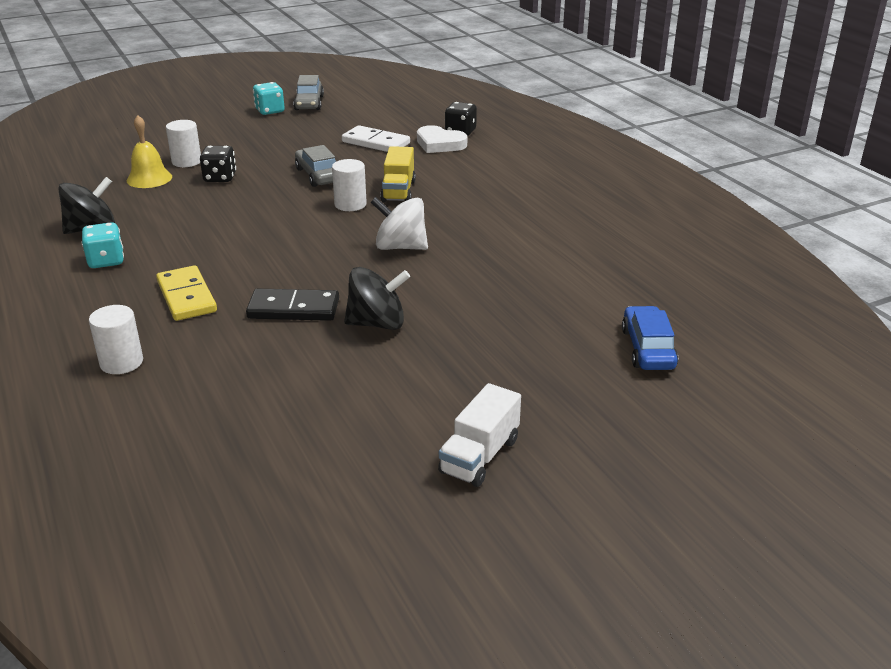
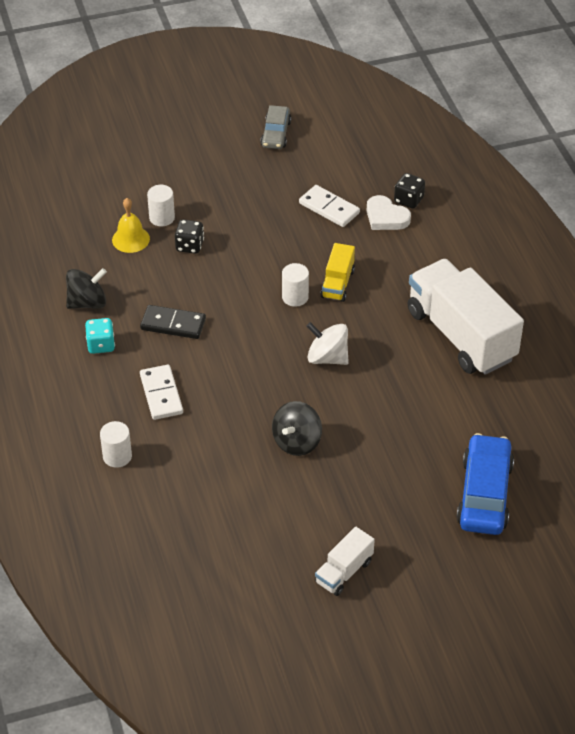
camera: 10 degrees right, 15 degrees up
(187, 296) = (161, 394): yellow domino -> white domino
(270, 111) = (238, 143): turquoise dice -> none
(293, 309) = (238, 418): black domino -> black domino (173, 324)
(318, 175) = (273, 252): grey car -> none
(377, 323) = (297, 442): black spinning top -> black spinning top turned 120 degrees clockwise
(555, 217) = (461, 335): none -> white truck
(648, 349) = (484, 494): blue car -> blue car, size x1.63

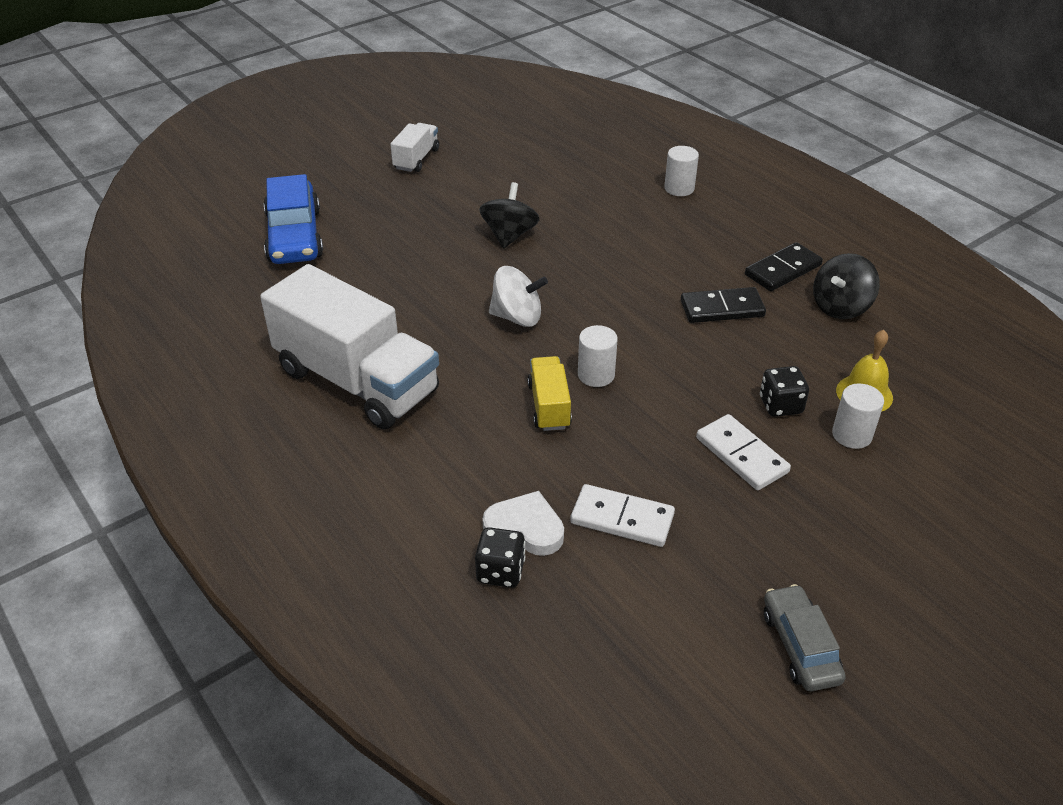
camera: 160 degrees right, 5 degrees down
(101, 345) = (783, 270): turquoise dice -> black domino
(161, 394) = (678, 242): white domino -> white domino (741, 455)

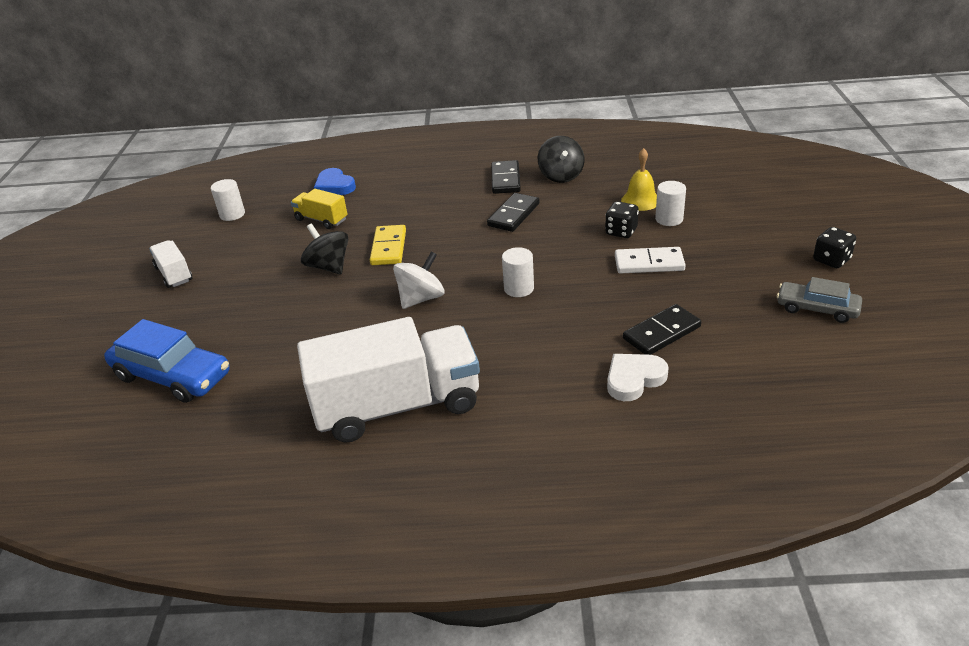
camera: 50 degrees left, 5 degrees down
(500, 571) = (665, 407): black dice -> black dice (831, 260)
(549, 406) = (527, 321): yellow truck -> yellow truck (321, 220)
(575, 255) = (389, 247): none -> yellow domino
(622, 519) = (661, 333): white domino -> black domino
(638, 167) = (334, 186): none -> blue heart
(679, 188) = (379, 181): white cylinder -> white cylinder (232, 214)

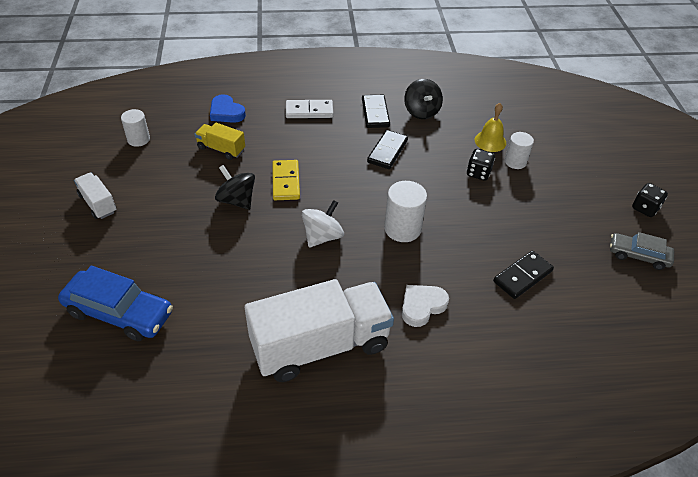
camera: 10 degrees left, 10 degrees up
(519, 288) = (402, 228): white cylinder -> white cylinder, size x1.50
(634, 379) = (506, 321): white heart -> white heart (422, 306)
(649, 263) = (504, 206): white domino -> white domino (309, 111)

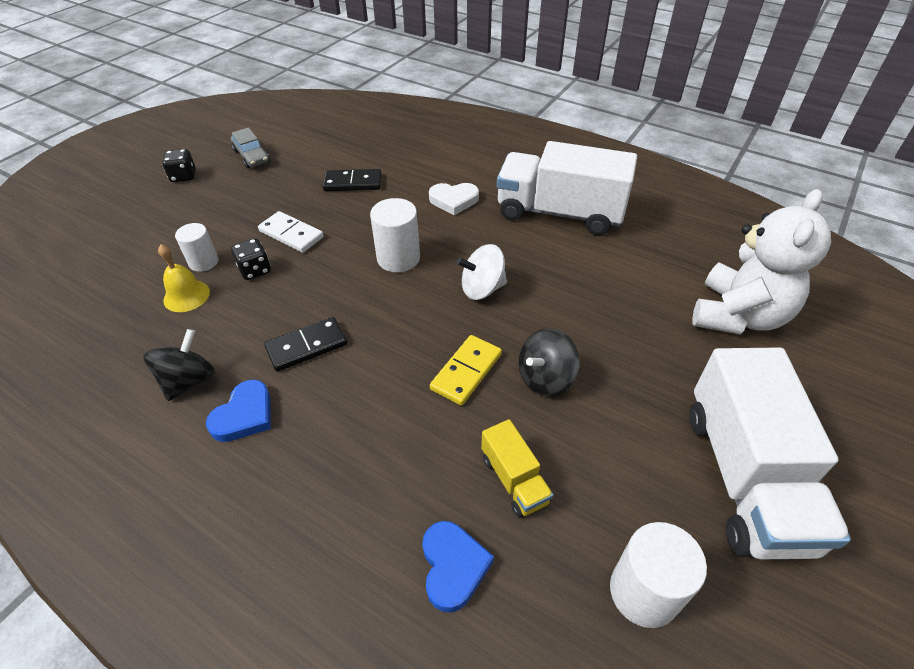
camera: 140 degrees left, 0 degrees up
(98, 203) = (745, 477): white truck -> white truck, size x2.17
(119, 313) = (738, 315): blue car -> white teddy bear
(138, 139) = (644, 592): white cylinder -> white cylinder, size x1.50
(237, 200) = (545, 378): black spinning top -> black spinning top turned 60 degrees clockwise
(309, 111) = (325, 479): white domino -> white domino (291, 234)
(375, 113) = (244, 415): black domino -> blue heart

